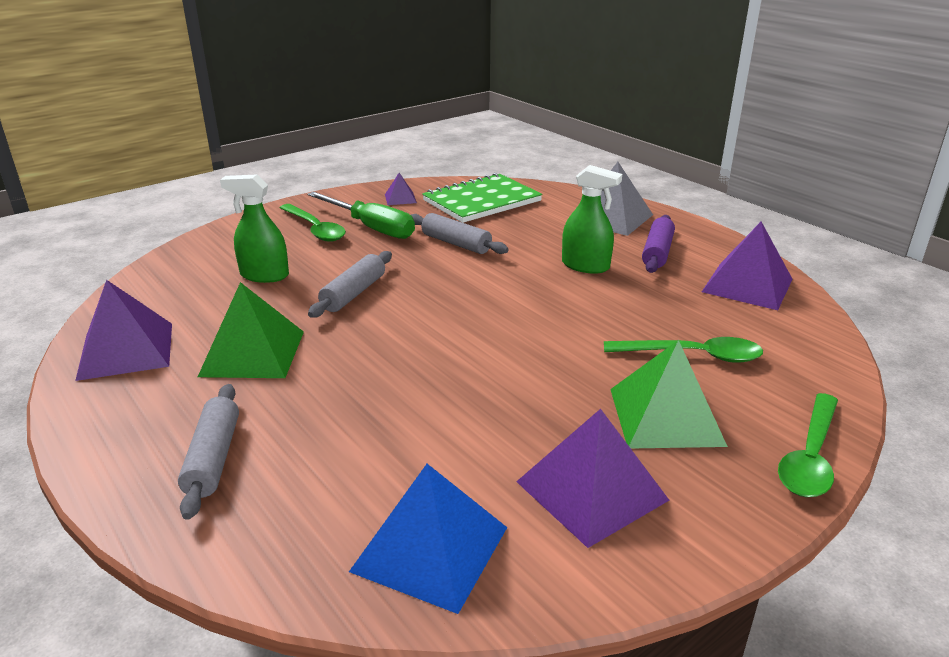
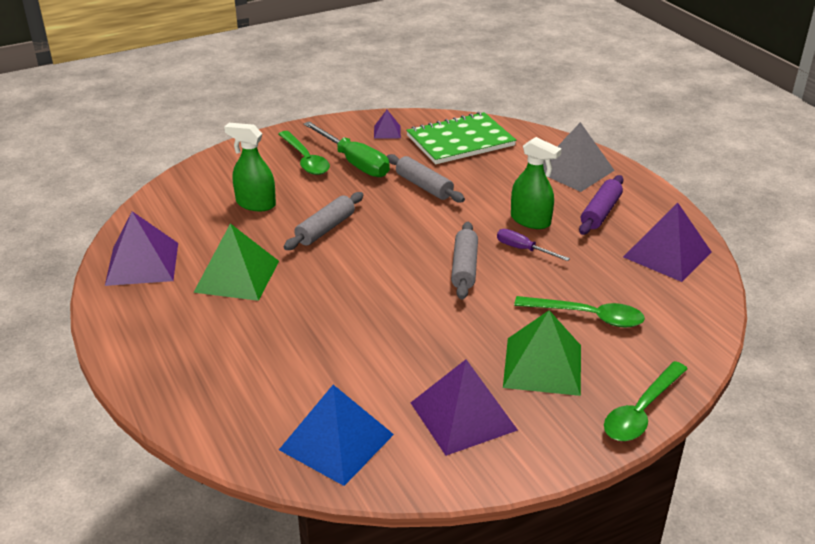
camera: 10 degrees right, 5 degrees up
(213, 458) = (198, 359): grey rolling pin -> grey rolling pin (464, 268)
(589, 294) = (523, 249): none -> purple screwdriver

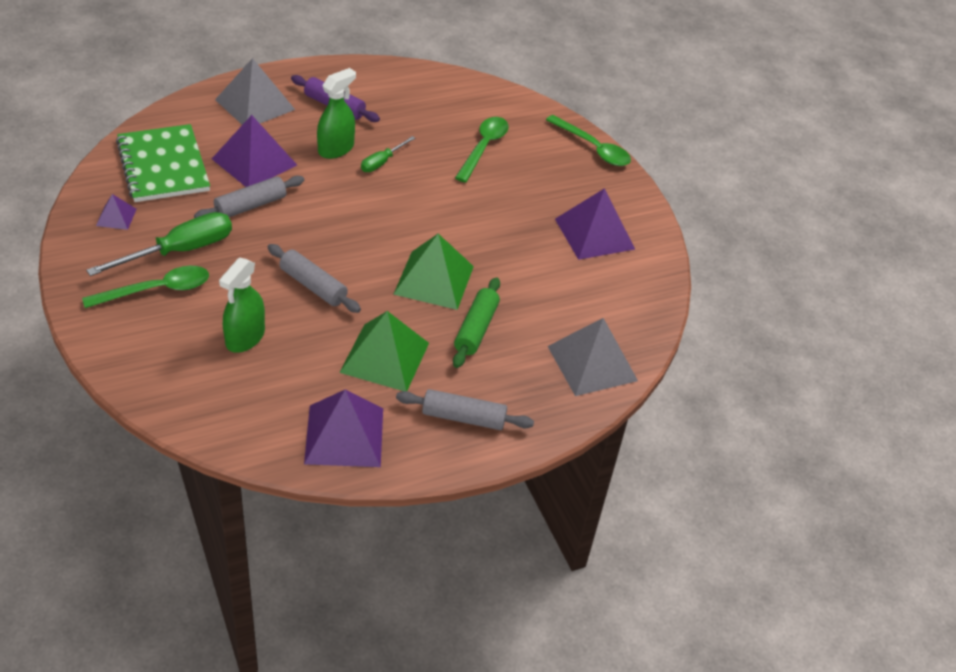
camera: 90 degrees left, 10 degrees up
(236, 418) = (592, 363): none -> grey pyramid
(281, 329) = (476, 329): none -> green rolling pin
(336, 441) = (620, 305): blue pyramid -> none
(464, 268) = (403, 202): grey rolling pin -> grey rolling pin (463, 418)
(523, 249) = (382, 162): purple screwdriver -> green screwdriver
(543, 366) = (541, 183): green pyramid -> green pyramid (434, 280)
(667, 254) = (407, 88): purple pyramid -> purple pyramid (254, 161)

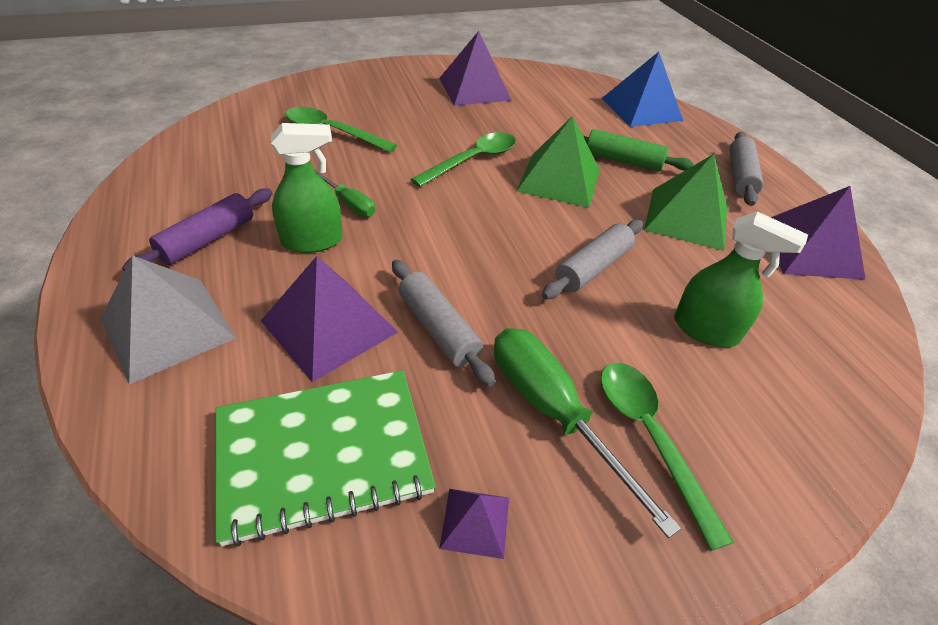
camera: 85 degrees left, 0 degrees up
(336, 149) = (312, 241): green spray bottle -> green spray bottle turned 120 degrees clockwise
(592, 363) = (641, 109): grey pyramid -> blue pyramid
(593, 148) = (344, 75): green spoon -> green spoon (472, 160)

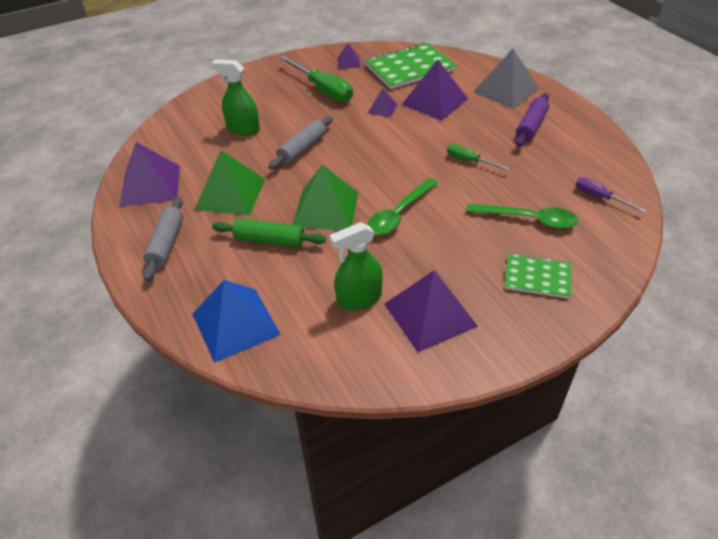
camera: 175 degrees right, 0 degrees up
(231, 137) = (599, 197): none -> purple screwdriver
(312, 241) = (473, 135): green spray bottle -> green spray bottle (359, 299)
(366, 93) = (537, 277): none -> green notebook
(438, 328) = (382, 108): grey rolling pin -> purple pyramid
(649, 437) = (282, 89): green spoon -> none

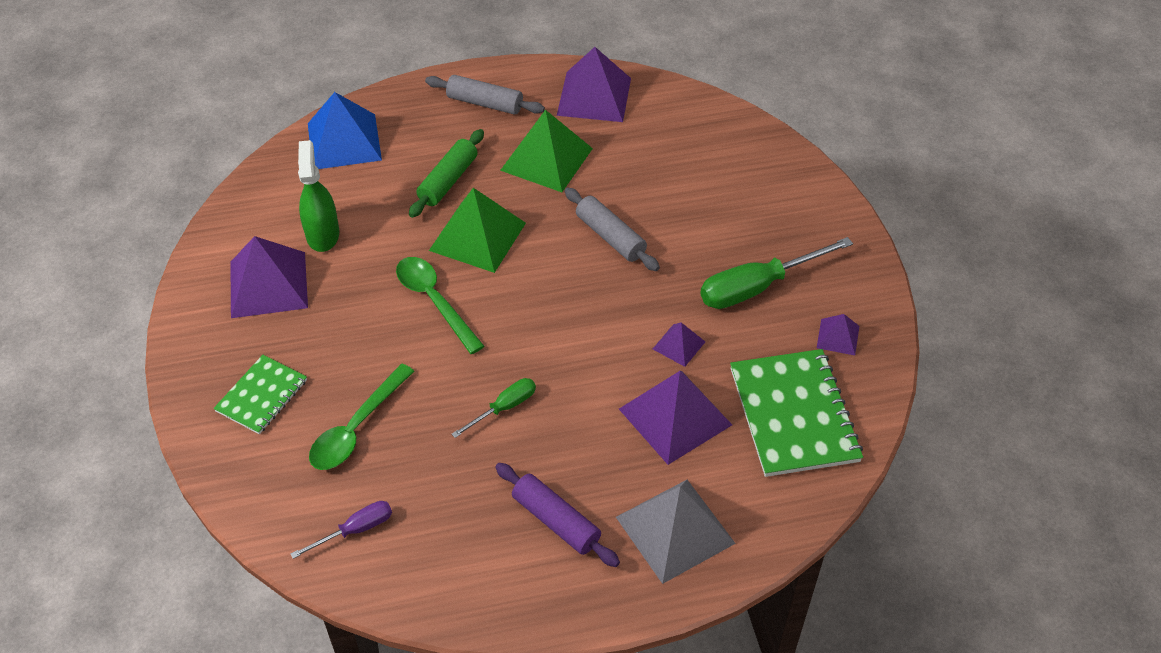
camera: 105 degrees right, 5 degrees up
(243, 129) = (682, 186): green spray bottle -> none

